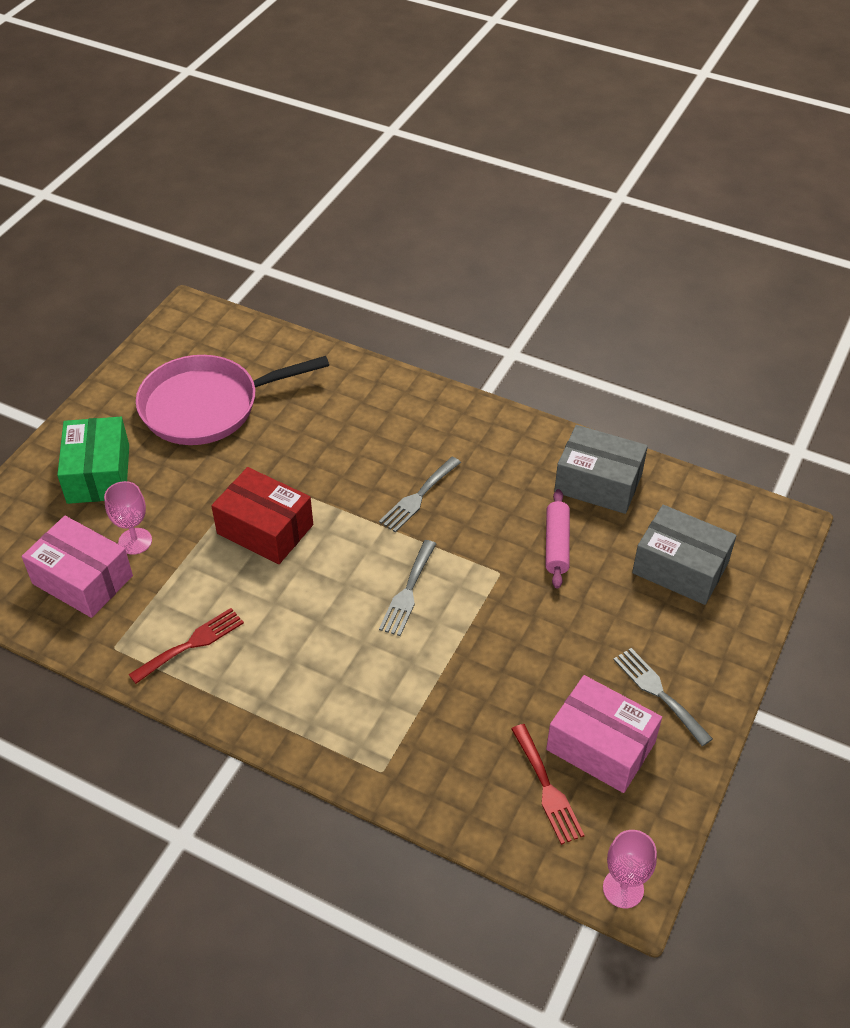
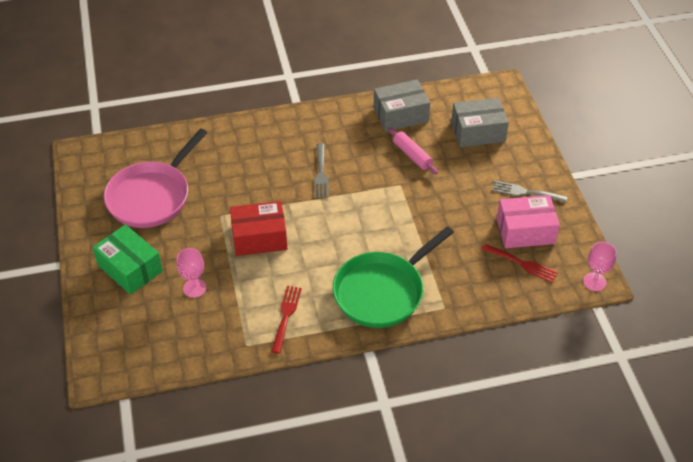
camera: 40 degrees left, 0 degrees up
(82, 580) = (188, 325): pink box -> none
(330, 694) = (382, 291): none -> green pan
(408, 592) = (366, 221): grey fork -> none

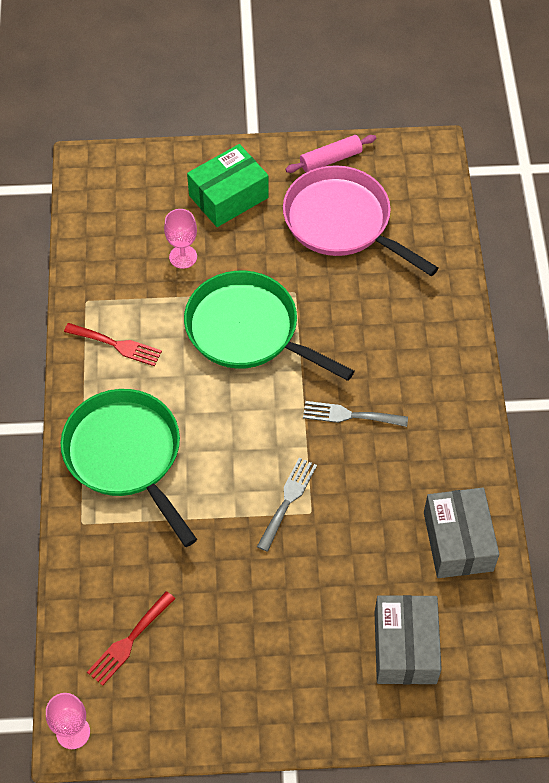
camera: 100 degrees right, 10 degrees up
(259, 237) = (248, 330): red box -> green pan
(412, 155) = (367, 540): pink rolling pin -> pink rolling pin (330, 159)
(525, 192) = (263, 684): grey fork -> grey fork (288, 500)
(525, 231) = (188, 662): pink box -> none

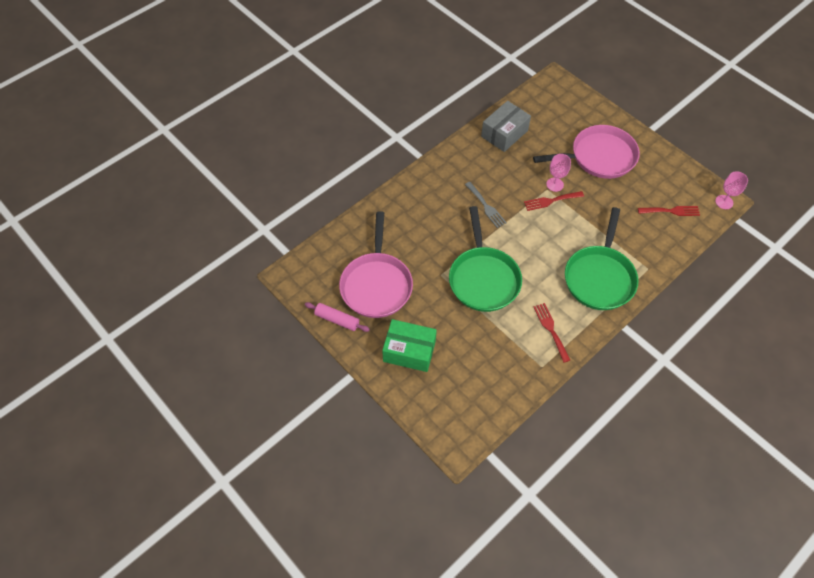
camera: 130 degrees left, 0 degrees up
(183, 257) = (469, 342): pink goblet -> pink goblet (555, 184)
(288, 500) = (551, 201): grey fork -> red fork
(304, 633) = (599, 157): none -> pink pan
(405, 647) = (567, 123): grey box -> none

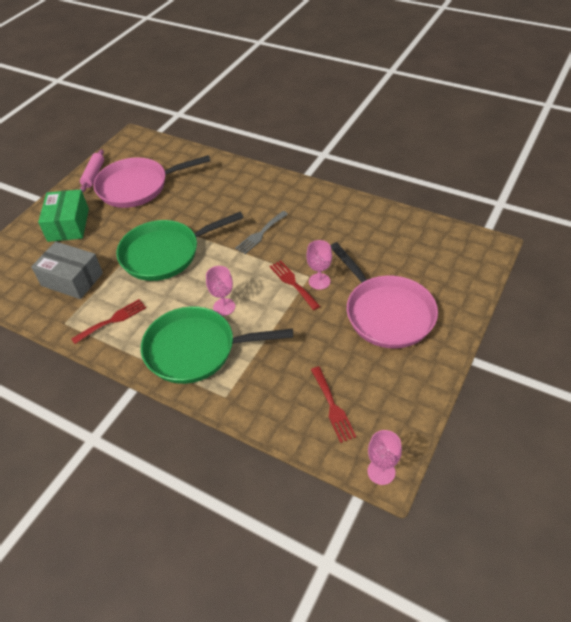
camera: 75 degrees right, 10 degrees down
(504, 133) = (373, 224): grey box -> grey box (72, 279)
(561, 250) = (224, 307): none -> pink goblet

